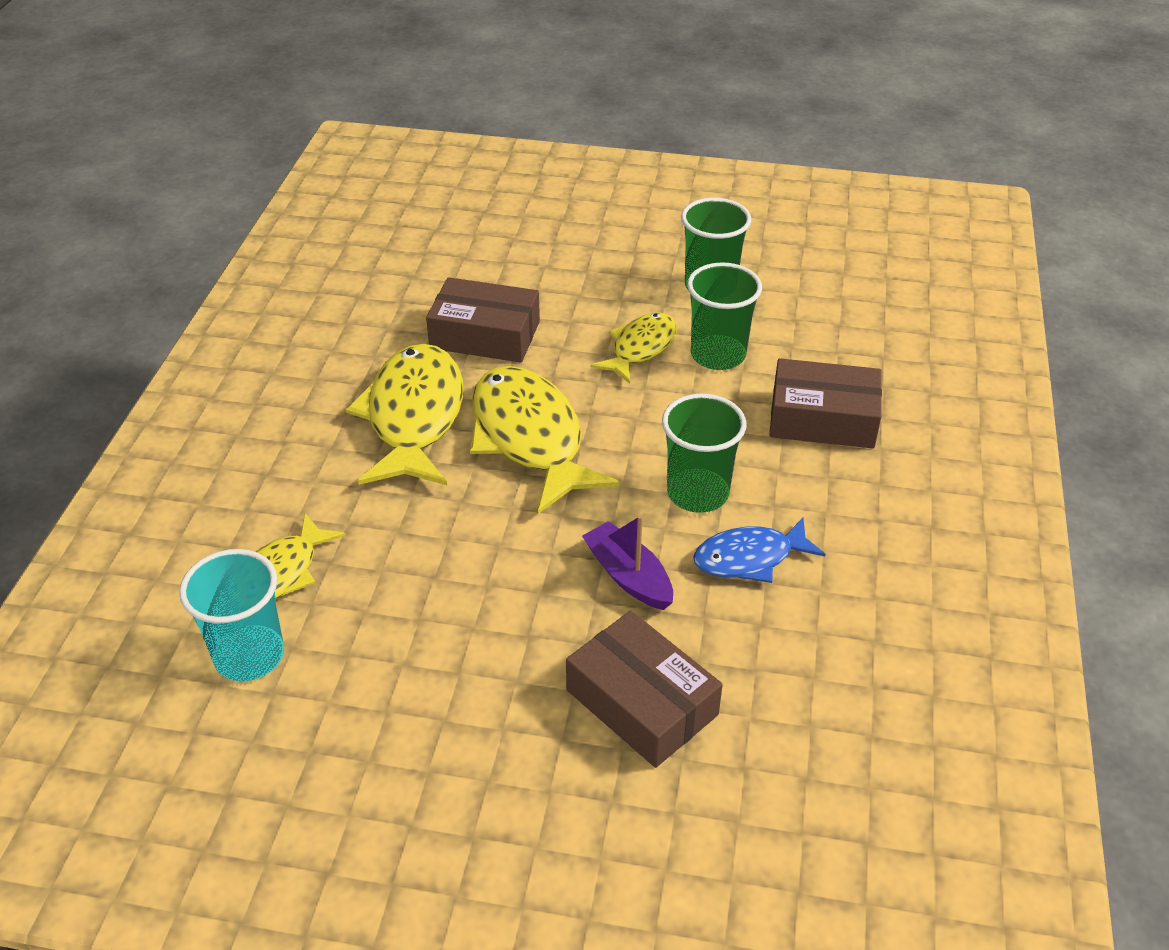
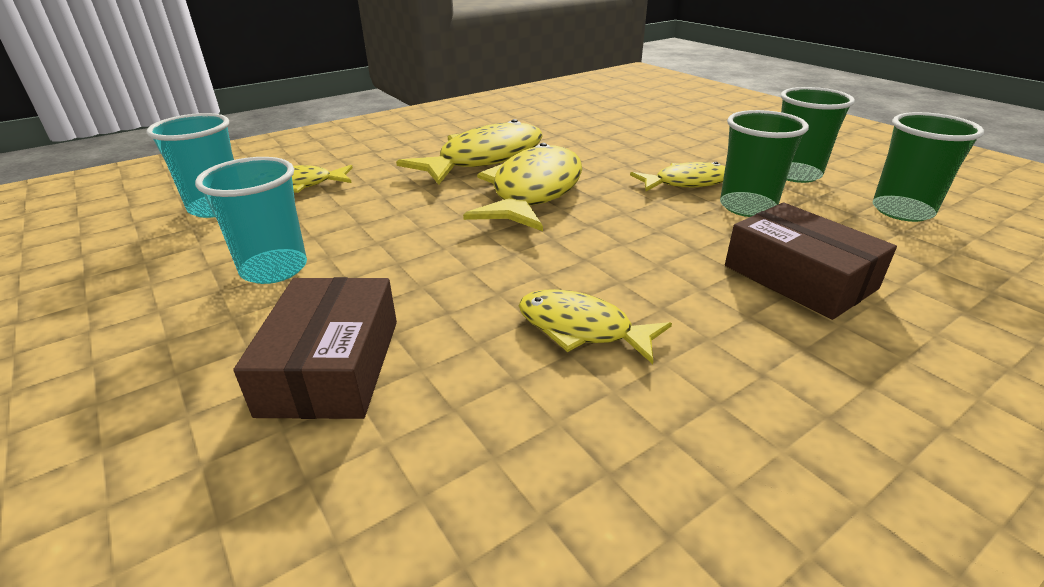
camera: 45 degrees right, 10 degrees down
(451, 670) = (274, 269): none -> turquoise cup
(485, 335) = (588, 144): brown box -> none
(628, 576) = (468, 286): purple boat -> none
(697, 493) = (604, 268): green cup -> green cup (902, 211)
(750, 558) = (581, 329): blue fish -> yellow fish

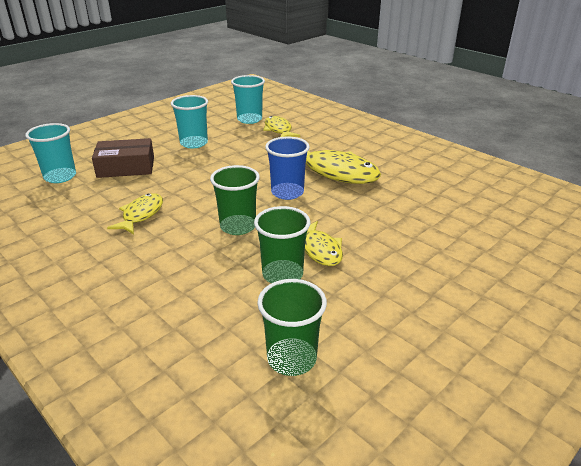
camera: 80 degrees right, 0 degrees up
(306, 513) = (60, 177): none -> turquoise cup
(533, 192) = (287, 192): yellow fish -> blue cup
(795, 174) = (357, 308): green cup -> green cup (238, 226)
(799, 277) = (183, 284): brown box -> none

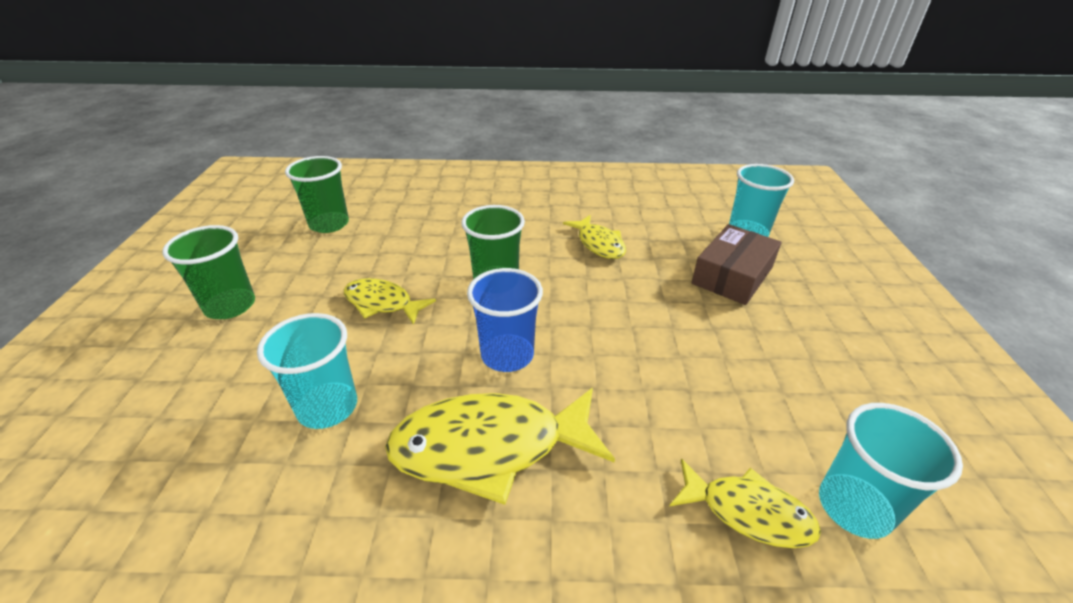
camera: 135 degrees right, 5 degrees up
(194, 143) = (769, 362): turquoise cup -> turquoise cup (327, 407)
(282, 274) = (394, 264): green cup -> green cup (230, 306)

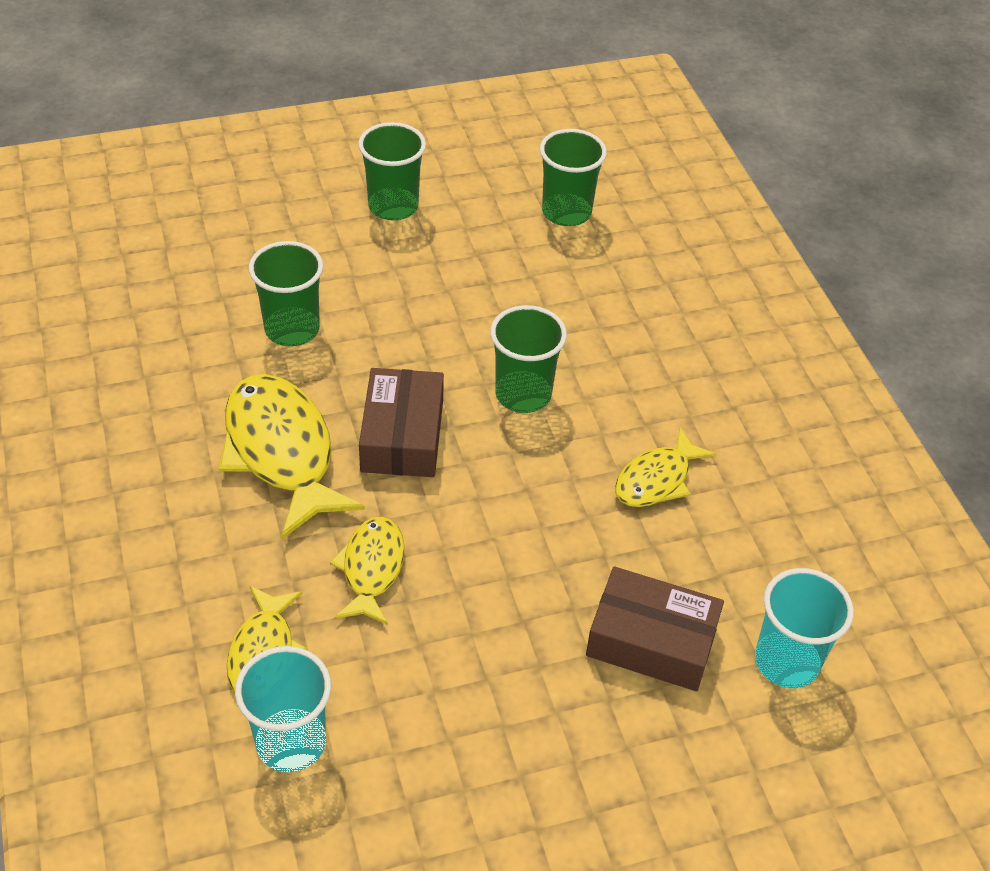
camera: 70 degrees right, 10 degrees up
(327, 407) = (292, 329): turquoise cup -> green cup
(382, 303) = (443, 312): yellow fish -> yellow fish (371, 569)
(507, 355) = (402, 435): blue cup -> brown box

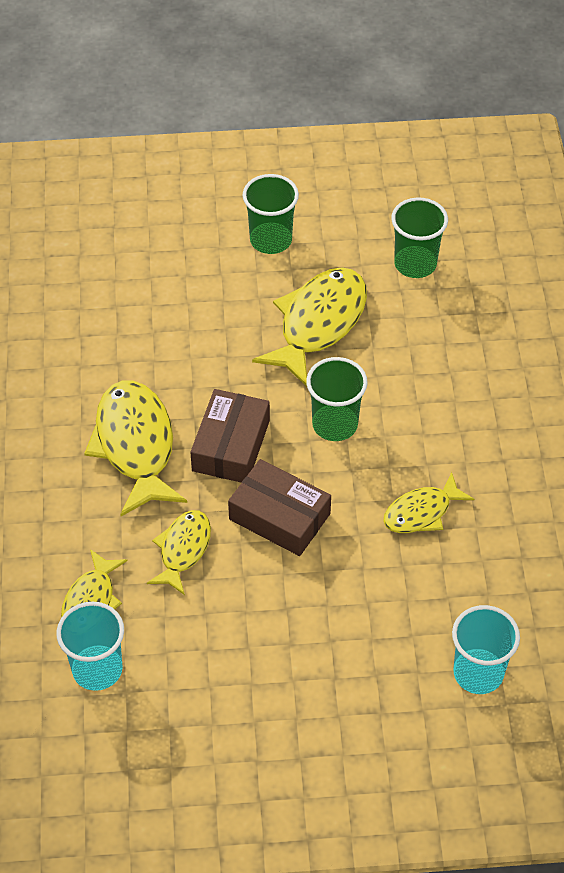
camera: 15 degrees right, 5 degrees up
(292, 329) = (165, 342): green cup -> none
(472, 287) = (318, 324): none -> yellow fish
(651, 641) = (379, 639): brown box -> brown box (279, 516)

